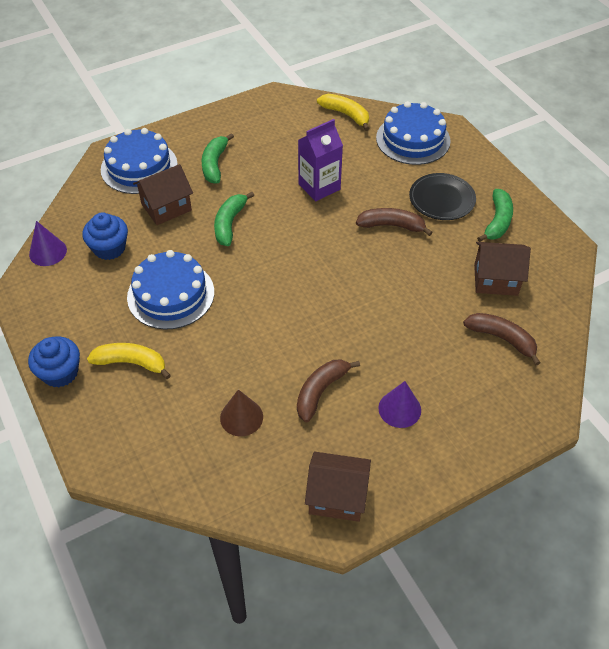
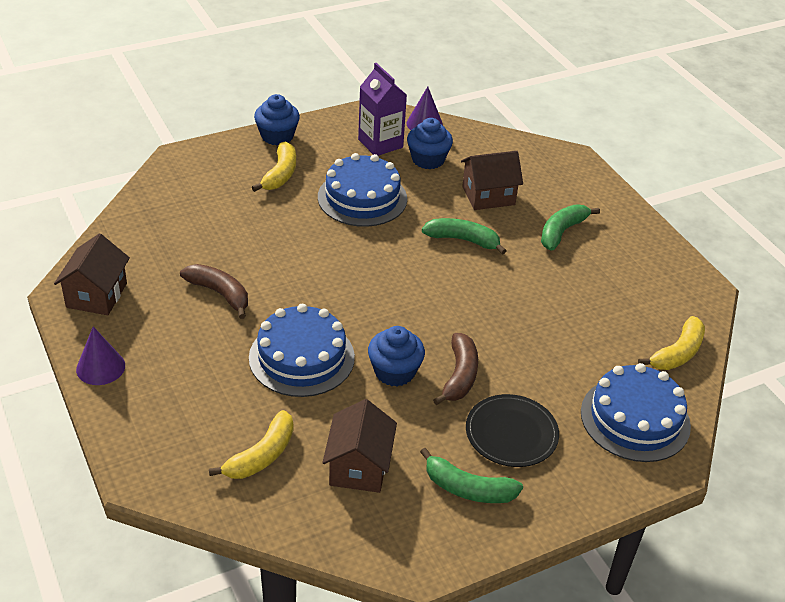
camera: 90 degrees right, 10 degrees down
(139, 167) = (551, 177): blue cake -> blue cake (301, 357)
(166, 207) = (488, 196): brown house -> brown house turned 75 degrees counterclockwise
(215, 164) = (562, 232): green banana -> green banana turned 60 degrees counterclockwise
(241, 417) = (202, 239): brown cone -> none
(319, 186) = (529, 316): purple carton -> purple carton (380, 143)
(395, 263) = (394, 372): none -> blue cupcake
(399, 409) = (183, 350): purple cone -> purple cone (100, 367)
(502, 339) = (261, 455): brown banana -> yellow banana

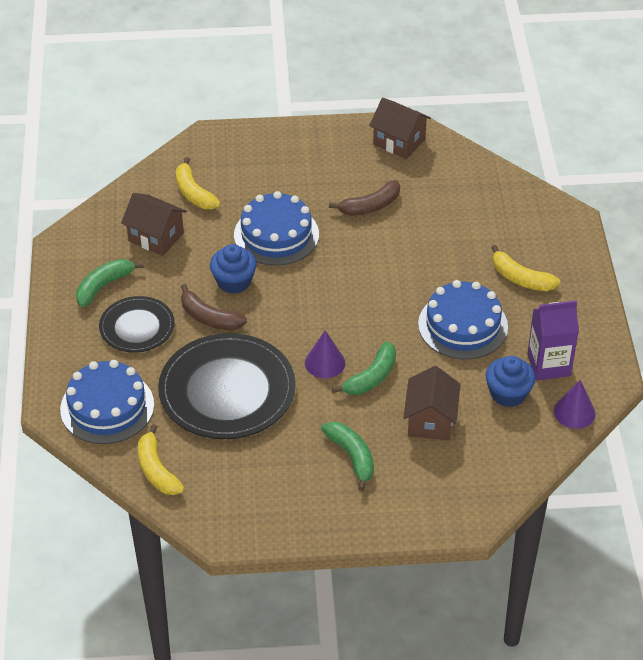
camera: 115 degrees right, 5 degrees up
(100, 367) = (319, 133): purple cone -> purple cone (325, 363)
(277, 136) = (586, 291): blue cupcake -> none
(547, 332) = (227, 390): none -> black plate

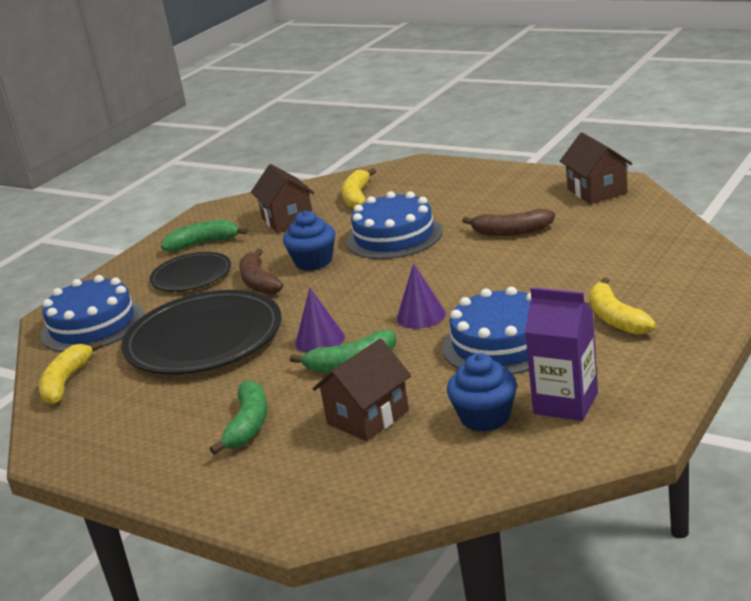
camera: 40 degrees right, 20 degrees down
(574, 412) = (549, 458): purple cone -> purple cone (421, 316)

